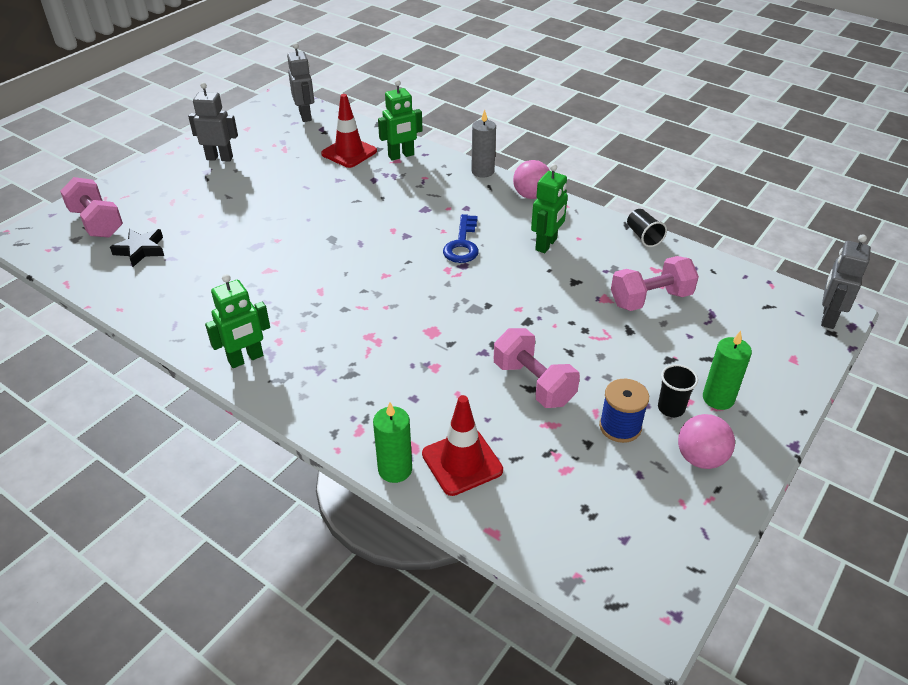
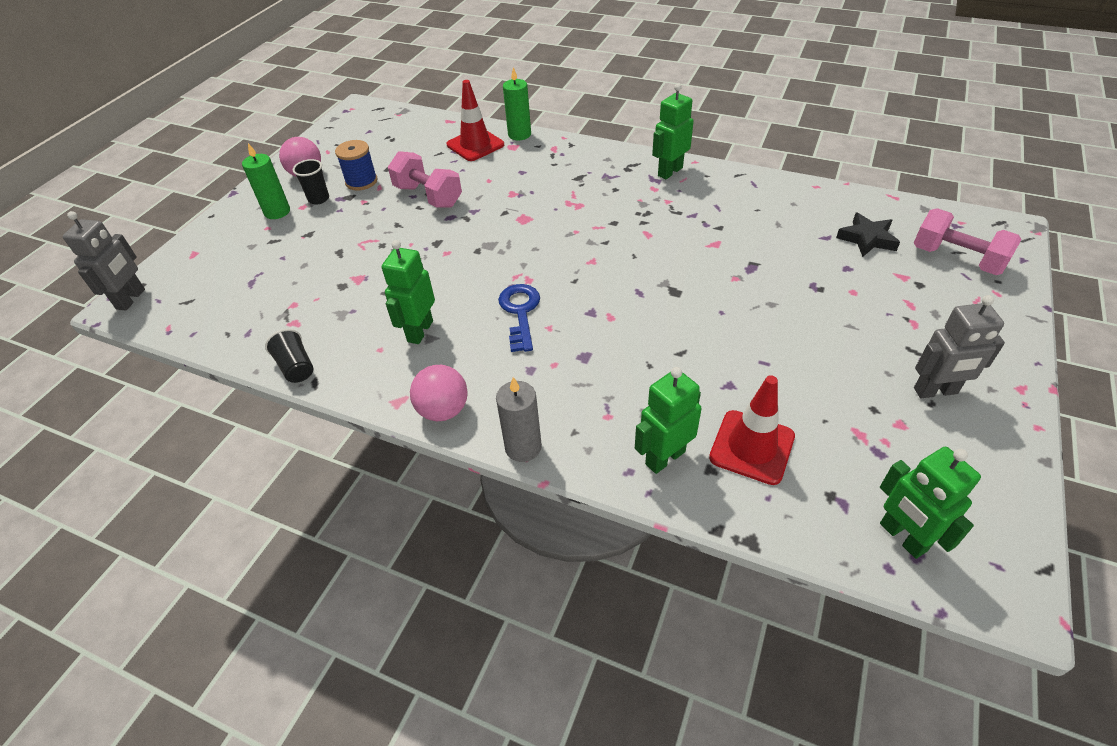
camera: 170 degrees right, 5 degrees up
(305, 116) = (902, 537): grey robot -> green robot
(650, 299) = (310, 286): pink dumbbell -> none

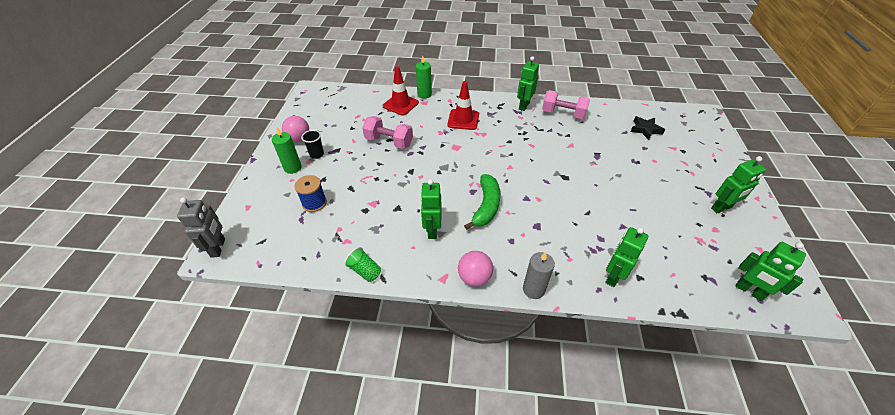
camera: 20 degrees left, 0 degrees up
(296, 367) = (365, 270): black cup -> green cup
(361, 181) = (339, 138): blue spool -> blue spool (314, 203)
(520, 312) = (486, 206): blue key -> green banana
(752, 447) = (653, 259): red traffic cone -> red traffic cone (463, 120)
(935, 391) = (721, 208): grey robot -> green robot
(956, 259) = (692, 134): pink dumbbell -> pink dumbbell (563, 114)

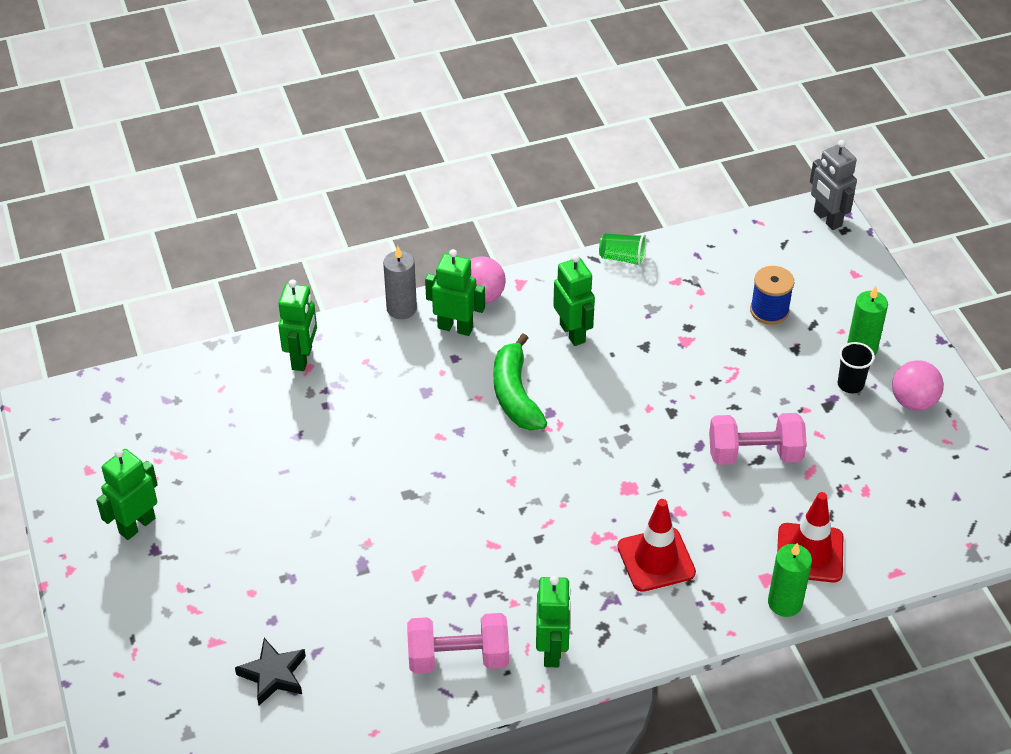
camera: 155 degrees right, 0 degrees up
(749, 291) = (119, 400): green robot -> green robot (455, 327)

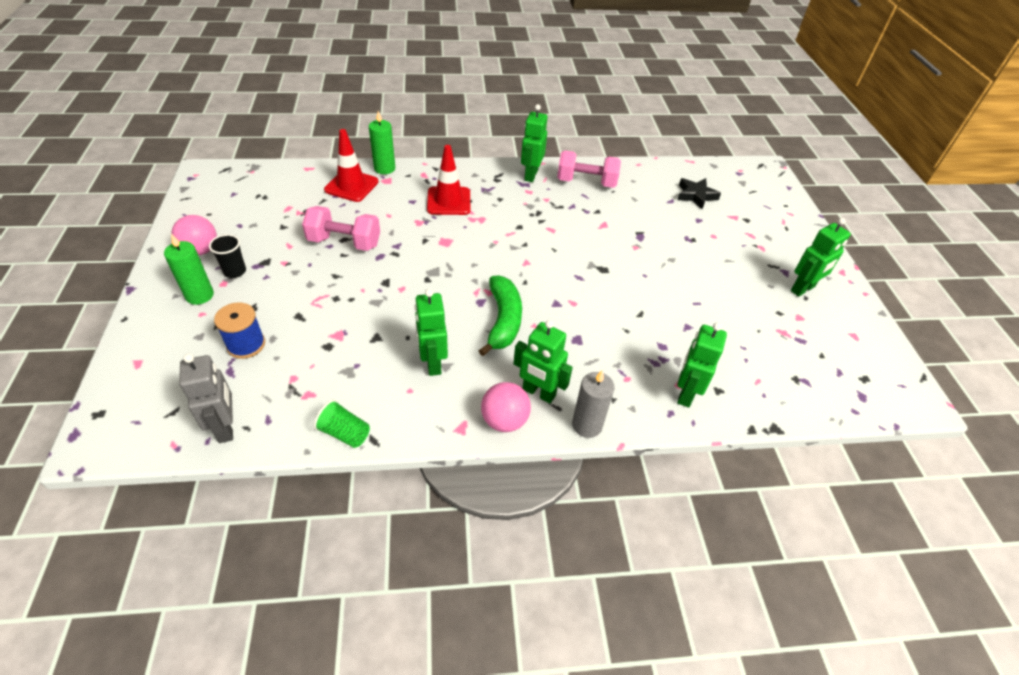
camera: 170 degrees left, 0 degrees up
(827, 219) = (102, 431): grey robot -> grey robot (226, 427)

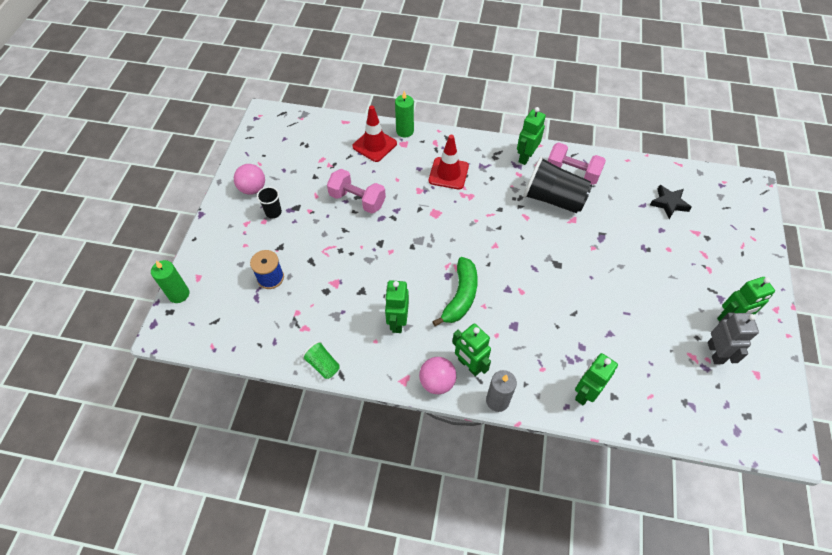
camera: 20 degrees right, 10 degrees up
(199, 295) = (246, 229): green candle -> green candle (179, 294)
(226, 427) = (247, 341): grey robot -> grey robot (715, 353)
(575, 208) = (553, 199): none -> black cup

